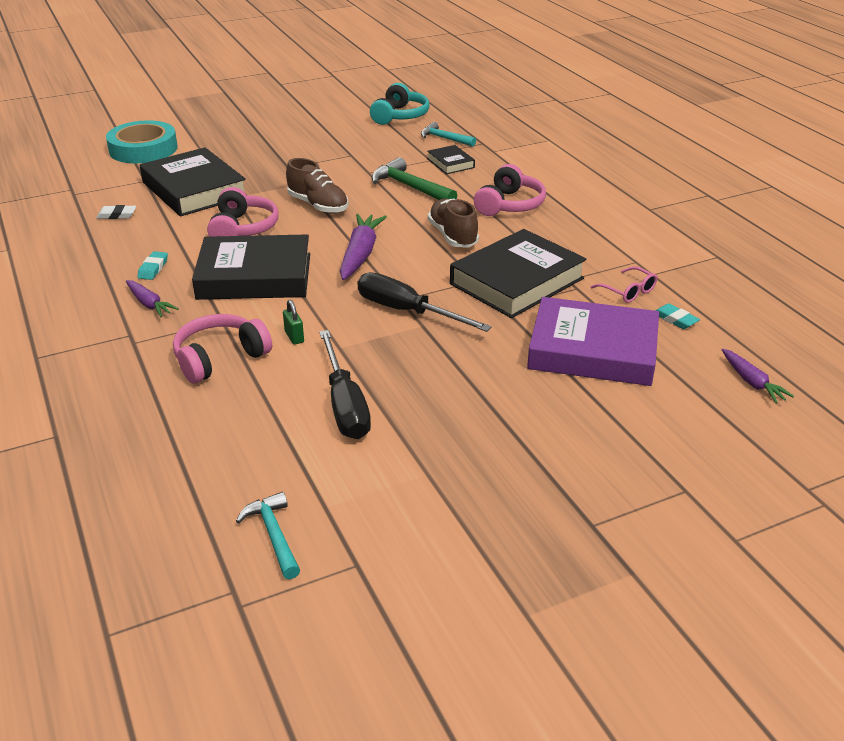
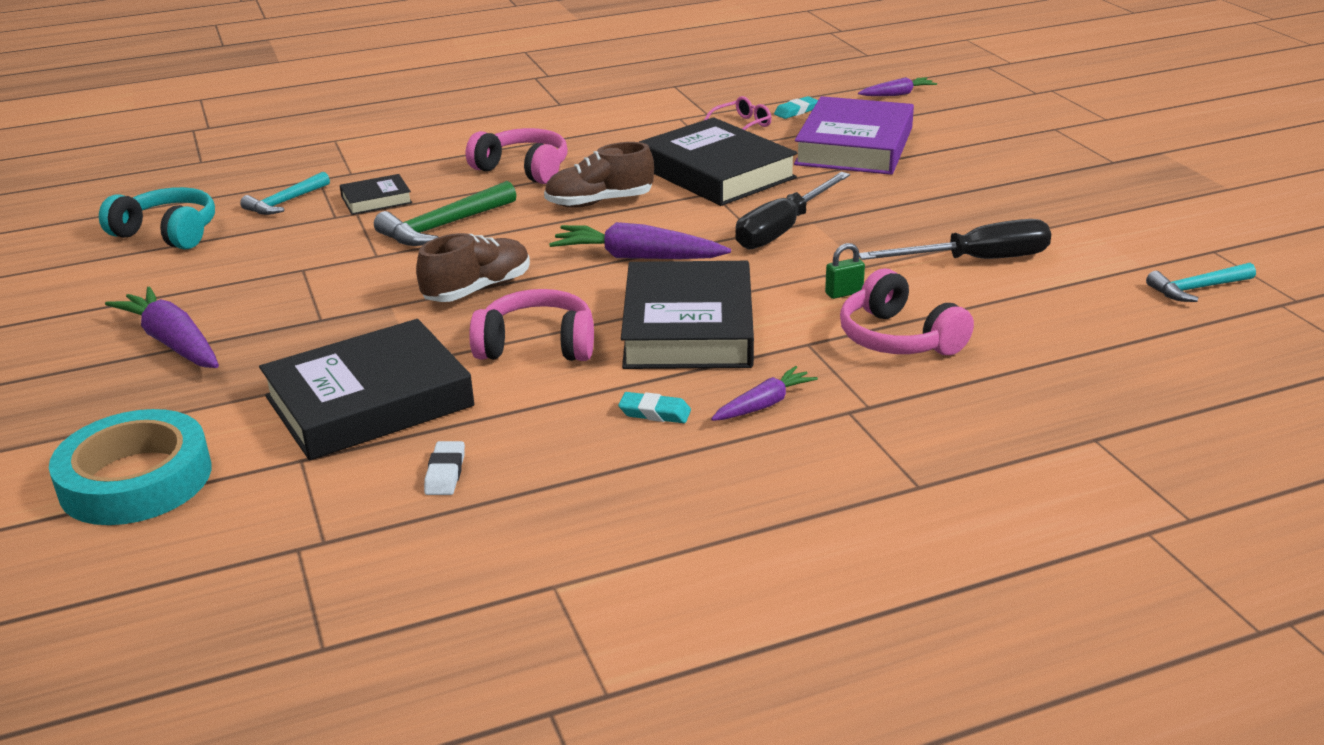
camera: 85 degrees left, 5 degrees down
(269, 137) = (173, 342): none -> purple carrot

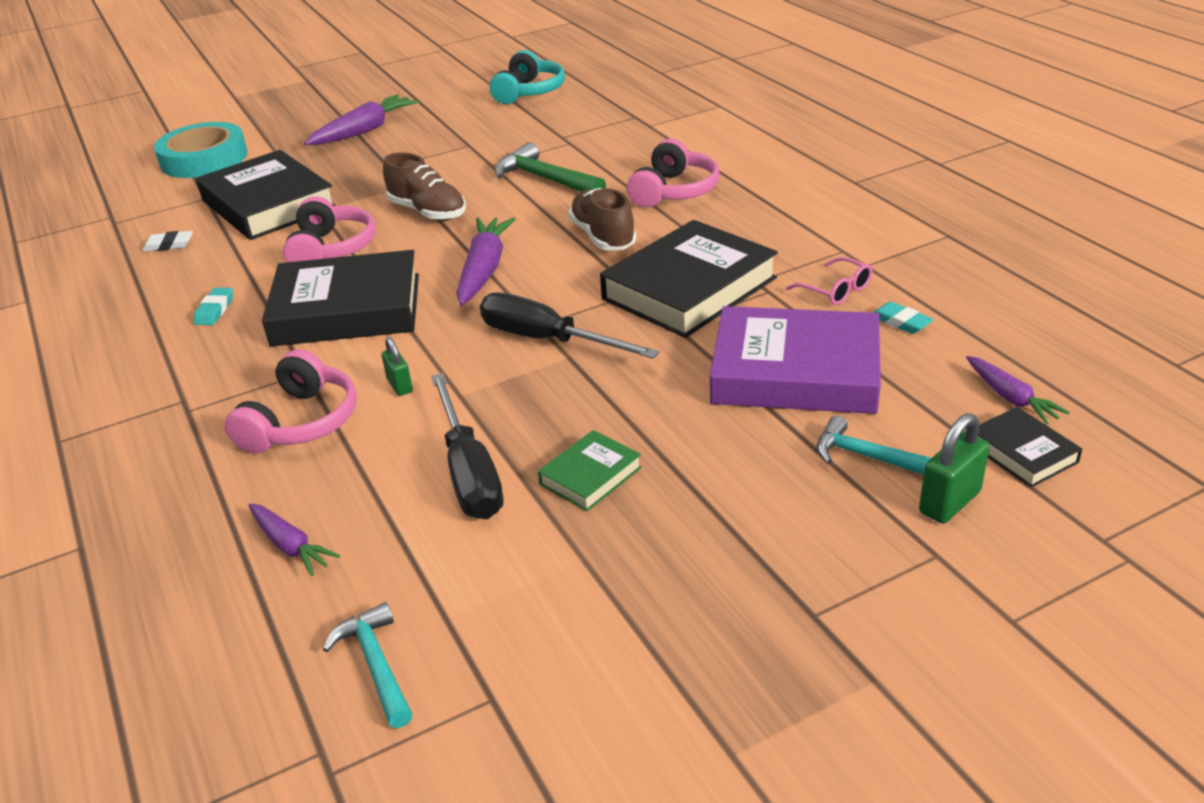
camera: 85 degrees right, 5 degrees up
(285, 202) = (586, 115): turquoise hammer -> turquoise hammer (868, 457)
(376, 200) = (596, 145): black book -> black book (1022, 452)
(764, 404) = (209, 357): purple carrot -> purple carrot (290, 546)
(898, 338) = (301, 422): pink headphones -> pink headphones turned 150 degrees clockwise
(980, 217) = (590, 476): none -> green book
(1005, 120) = (949, 502): none -> green padlock

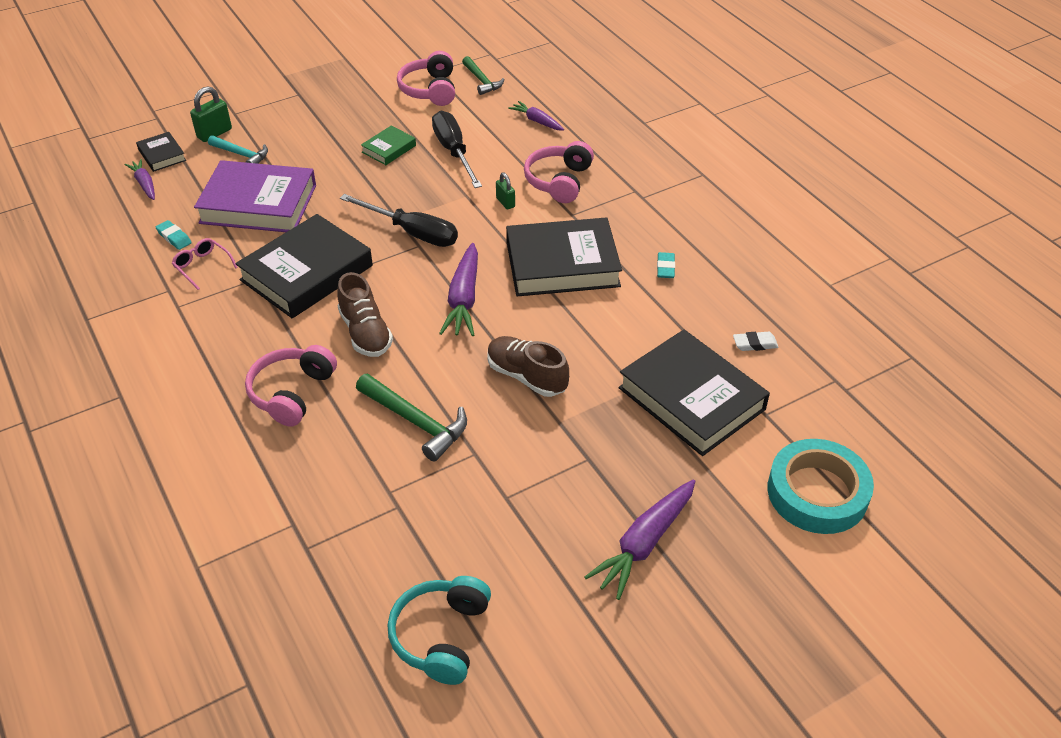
camera: 175 degrees right, 10 degrees up
(331, 249) = (600, 330): pink headphones -> pink headphones (430, 90)
(376, 664) = (482, 81): turquoise hammer -> green hammer

